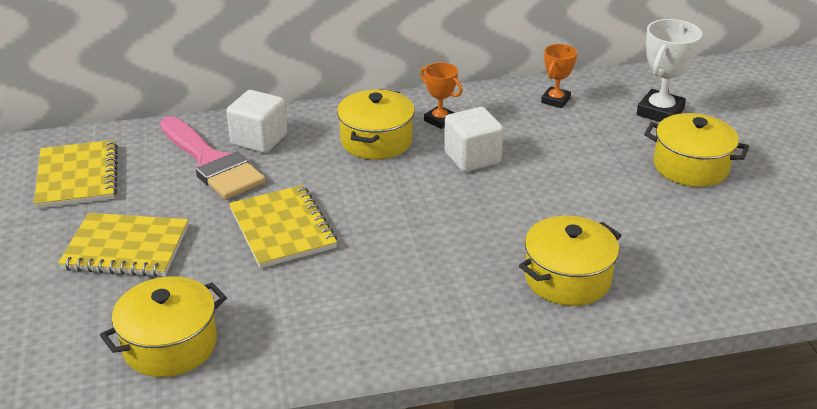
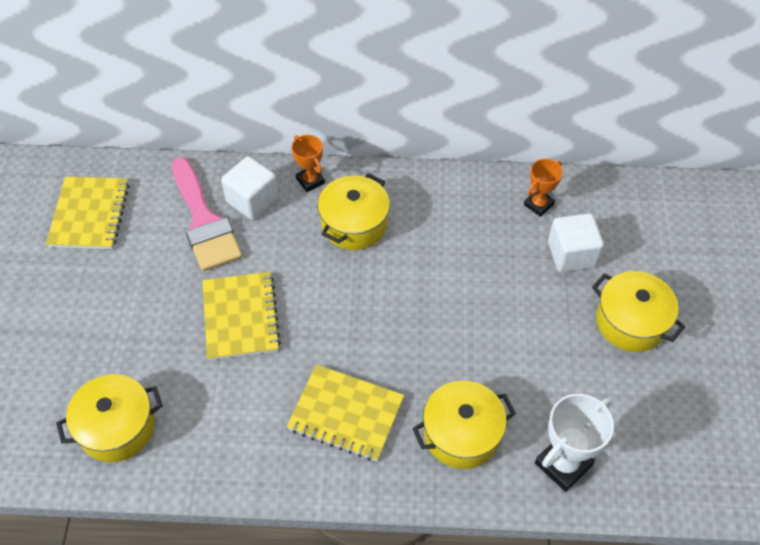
camera: 15 degrees right, 20 degrees up
(126, 248) = (109, 310): yellow notebook -> yellow notebook (346, 414)
(440, 120) = (420, 209): orange trophy -> orange trophy (310, 181)
(472, 158) = (432, 265): white cube -> white cube (571, 254)
(660, 112) = (633, 242): white trophy -> white trophy (563, 464)

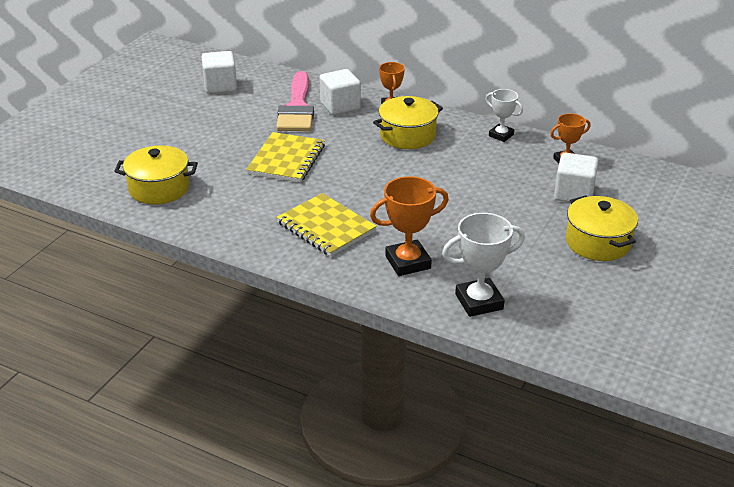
camera: 25 degrees right, 20 degrees down
(90, 215) = (220, 86): yellow notebook -> white cube
(452, 186) = (501, 135): none -> white trophy
(461, 434) = (408, 262): yellow pot -> orange trophy

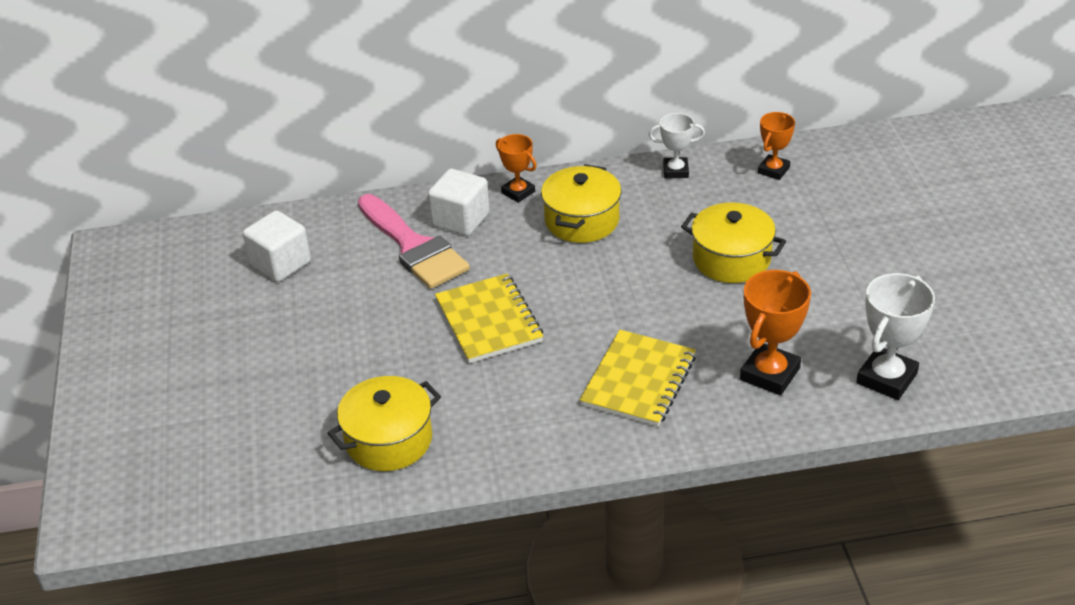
camera: 35 degrees left, 5 degrees up
(326, 227) = (638, 381): yellow notebook -> yellow notebook turned 75 degrees counterclockwise
(574, 194) = (825, 205): white cube -> none
(598, 242) = (909, 249): yellow pot -> yellow pot (731, 259)

